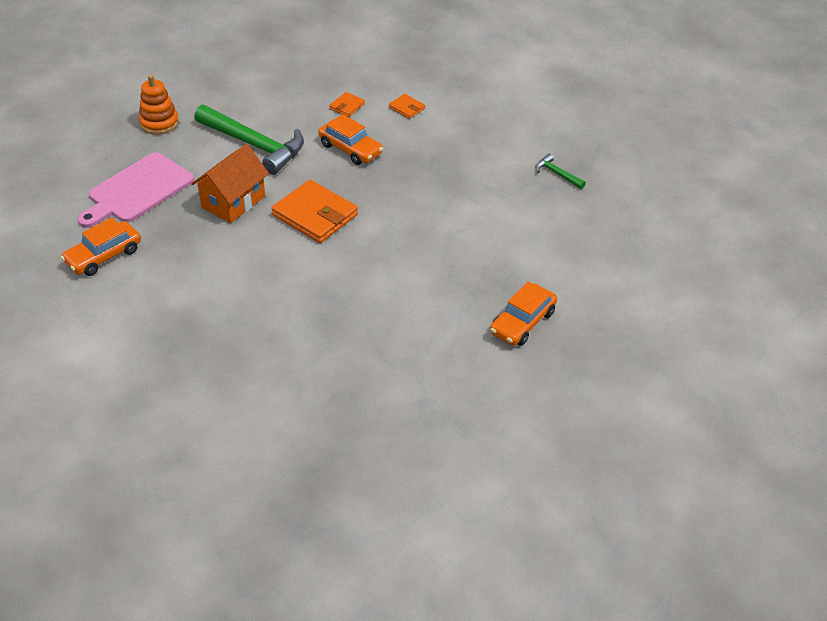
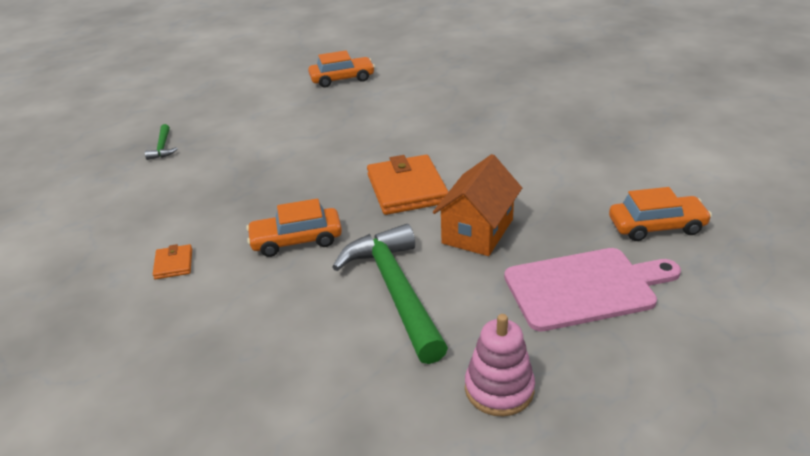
camera: 140 degrees left, 10 degrees down
(159, 123) = (499, 389): orange stacking toy -> pink stacking toy
(233, 202) = (477, 231): orange house -> orange house turned 45 degrees counterclockwise
(347, 106) = (230, 297): orange wallet -> none
(350, 149) = (296, 240): orange car -> orange car turned 90 degrees counterclockwise

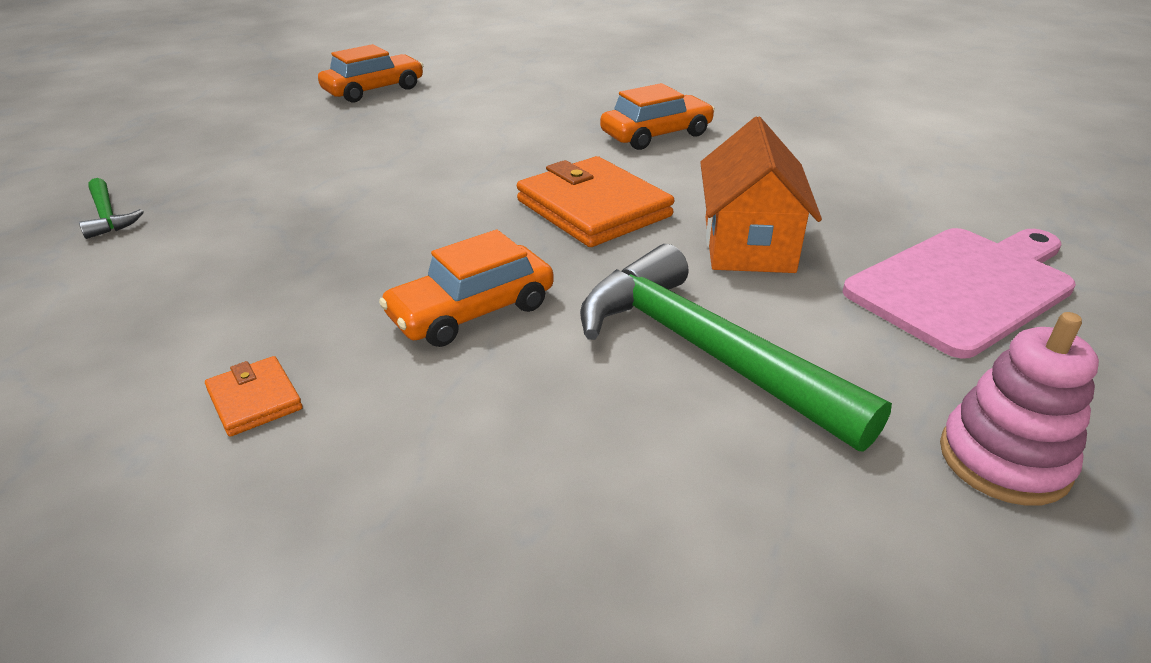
camera: 25 degrees left, 0 degrees up
(656, 226) = (966, 197): orange car -> orange car (656, 135)

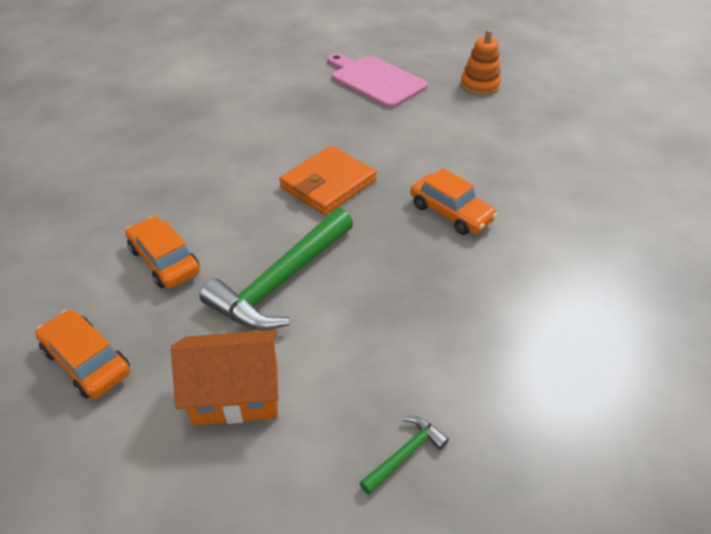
camera: 100 degrees left, 10 degrees up
(255, 400) = (552, 268): orange wallet -> none
(656, 135) = (211, 167): orange car -> orange car (165, 260)
(704, 351) = (450, 142): green hammer -> green hammer (281, 281)
(748, 244) = (355, 131): orange house -> orange house (236, 394)
(1004, 460) = (479, 86): pink stacking toy -> orange stacking toy

